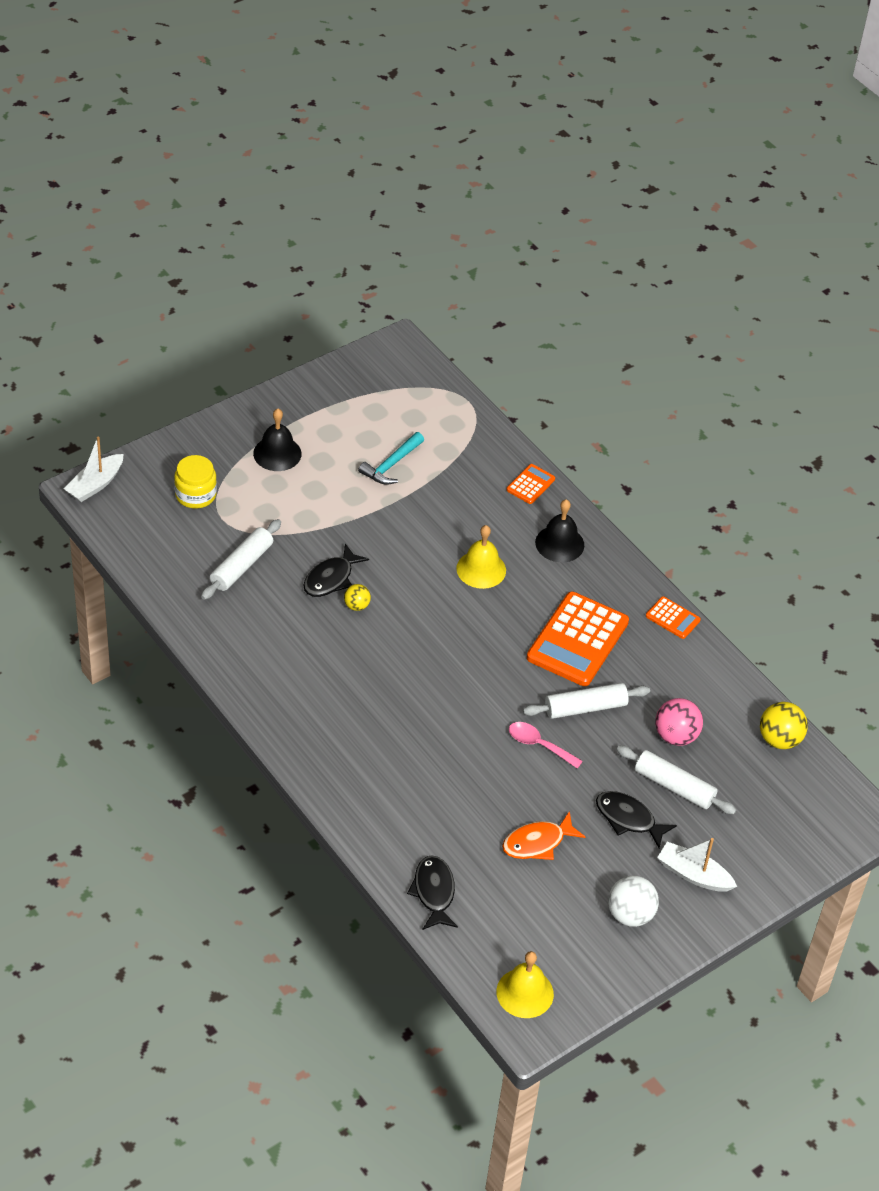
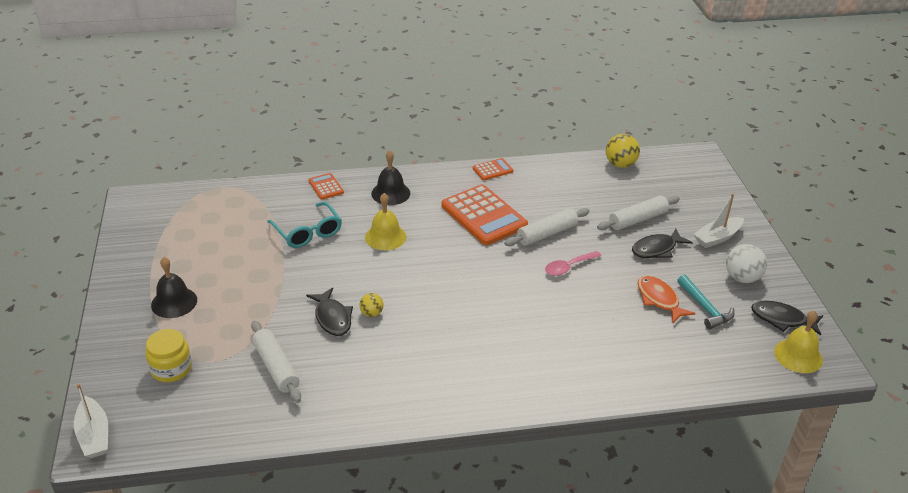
camera: 60 degrees left, 10 degrees down
(391, 465) = (246, 245): turquoise hammer -> turquoise hammer (705, 308)
(434, 892) = (684, 372): black fish -> black fish (782, 319)
(444, 504) = (308, 232): none -> turquoise glasses
(537, 843) = (659, 299): orange fish -> orange fish turned 150 degrees clockwise
(585, 707) = (547, 234): white rolling pin -> white rolling pin turned 45 degrees clockwise
(675, 736) = (594, 204): pink ball -> none

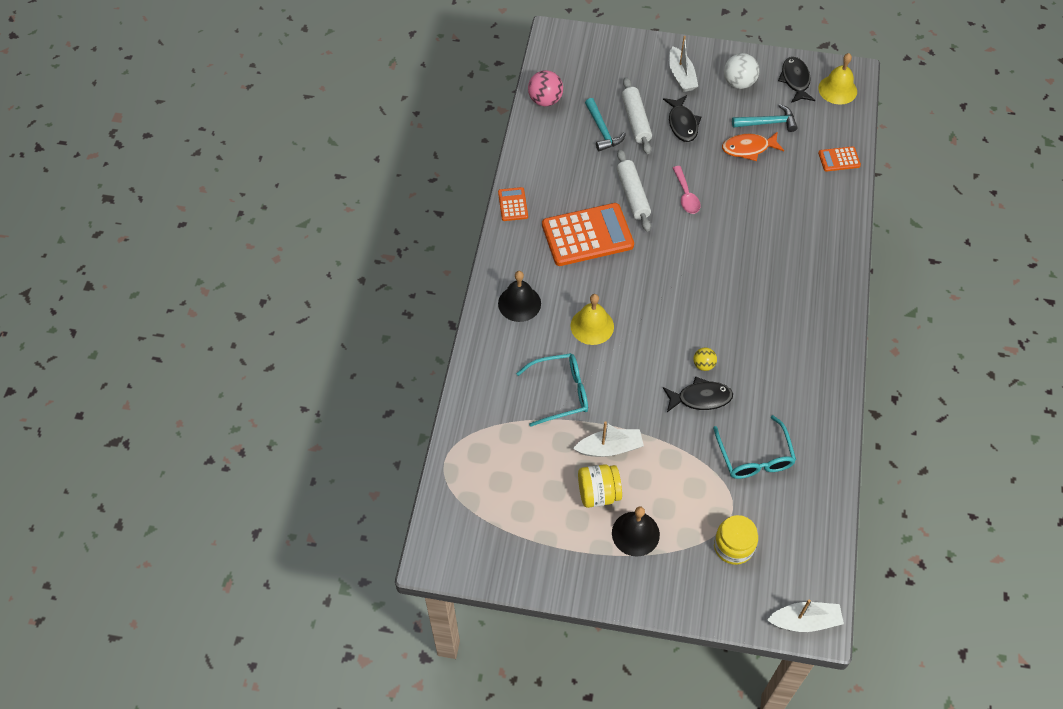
camera: 70 degrees left, 20 degrees up
(210, 273) = (598, 493): none -> yellow jar
(259, 271) = (609, 448): none -> white boat
(276, 367) = (755, 457): white rolling pin -> turquoise glasses
(326, 187) = (485, 359): orange calculator -> orange calculator (839, 159)
(610, 202) = (602, 130): none -> turquoise hammer
(620, 164) = (545, 100): yellow ball -> pink ball
(782, 319) = (795, 80): black fish -> black fish turned 135 degrees clockwise

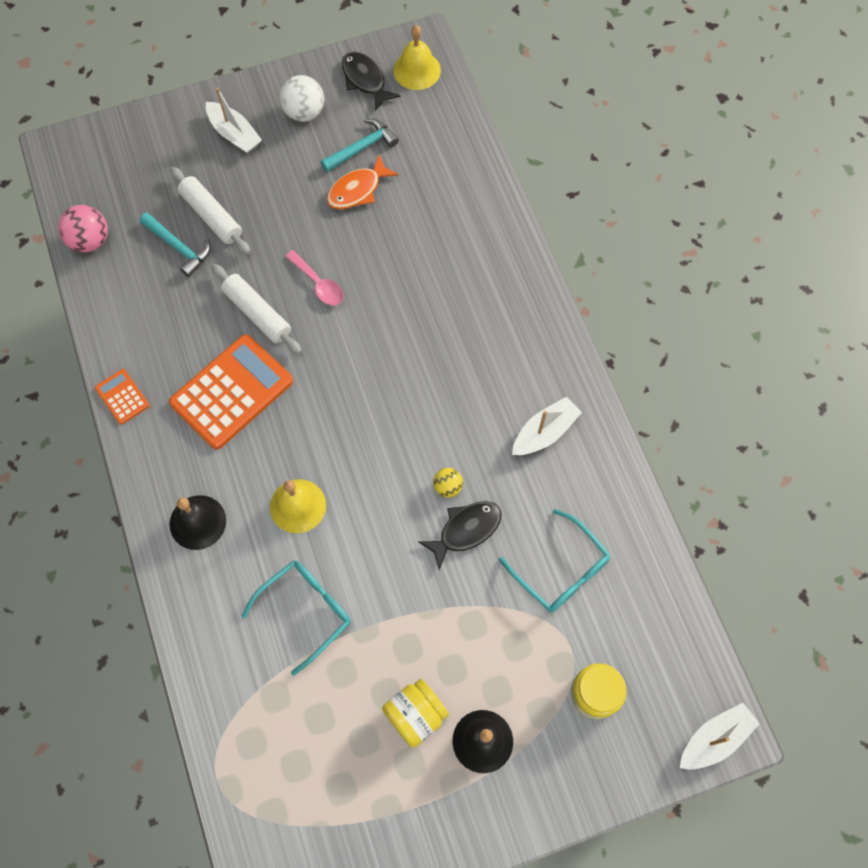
camera: 30 degrees left, 10 degrees up
(609, 448) = (398, 650): white boat -> white boat (544, 432)
(682, 124) = (267, 194): black fish -> none
(839, 159) = (462, 156): orange calculator -> none

